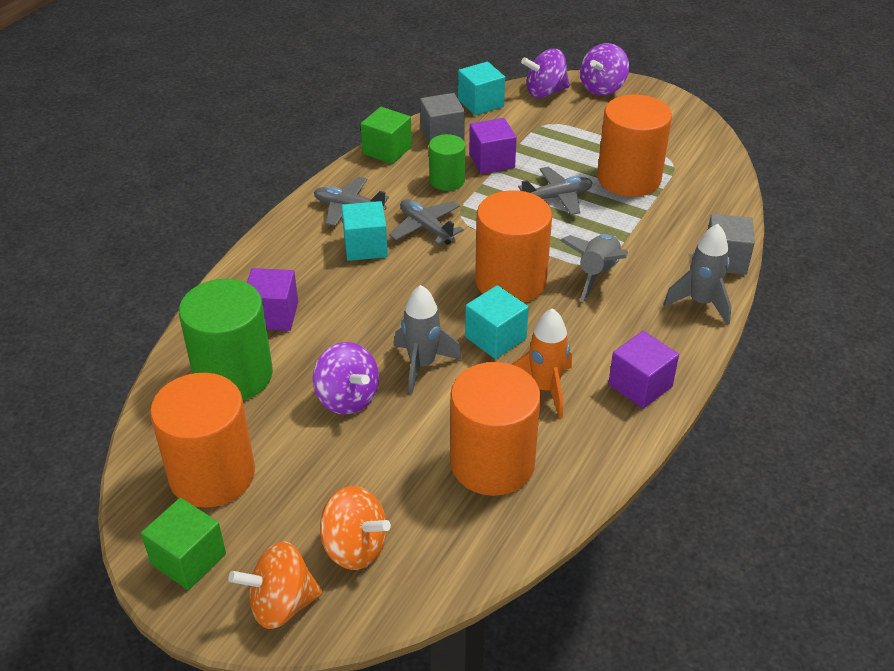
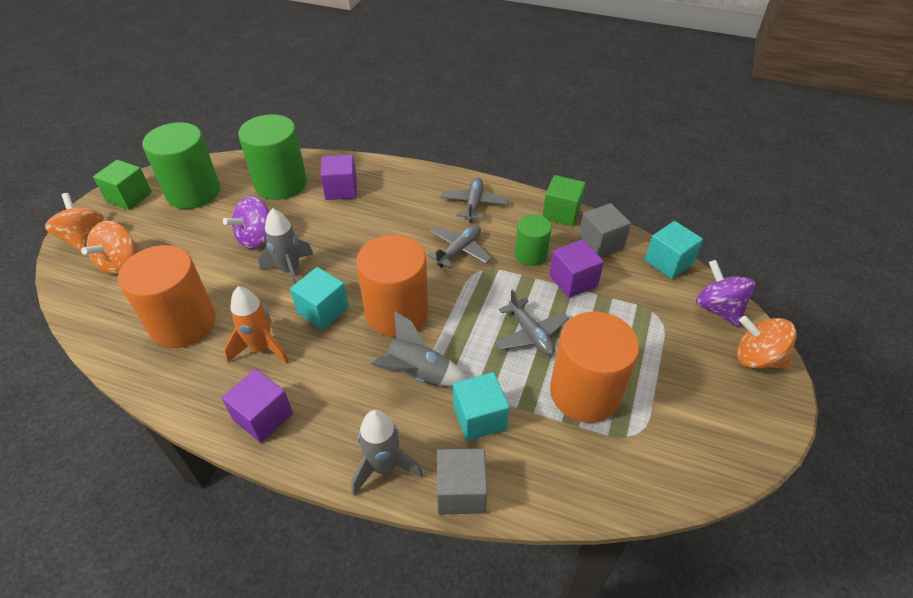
camera: 80 degrees right, 5 degrees up
(212, 475) = (193, 192): orange cylinder -> green cylinder
(365, 246) = (426, 220): turquoise cube -> turquoise cube (479, 417)
(602, 88) = (757, 358): purple spinning top -> orange spinning top

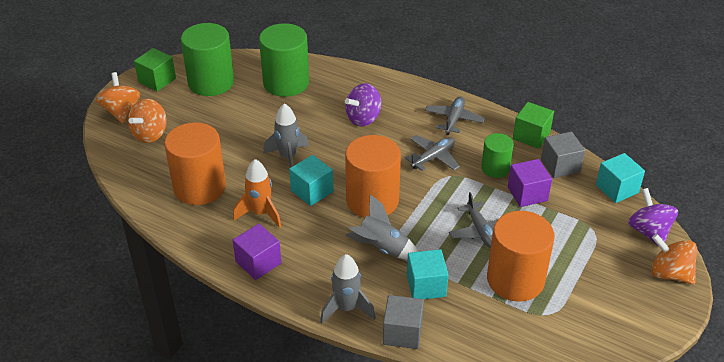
camera: 10 degrees right, 5 degrees down
(256, 238) = (262, 127): purple spinning top -> purple spinning top (363, 118)
(341, 189) = (338, 93): purple cube -> none

